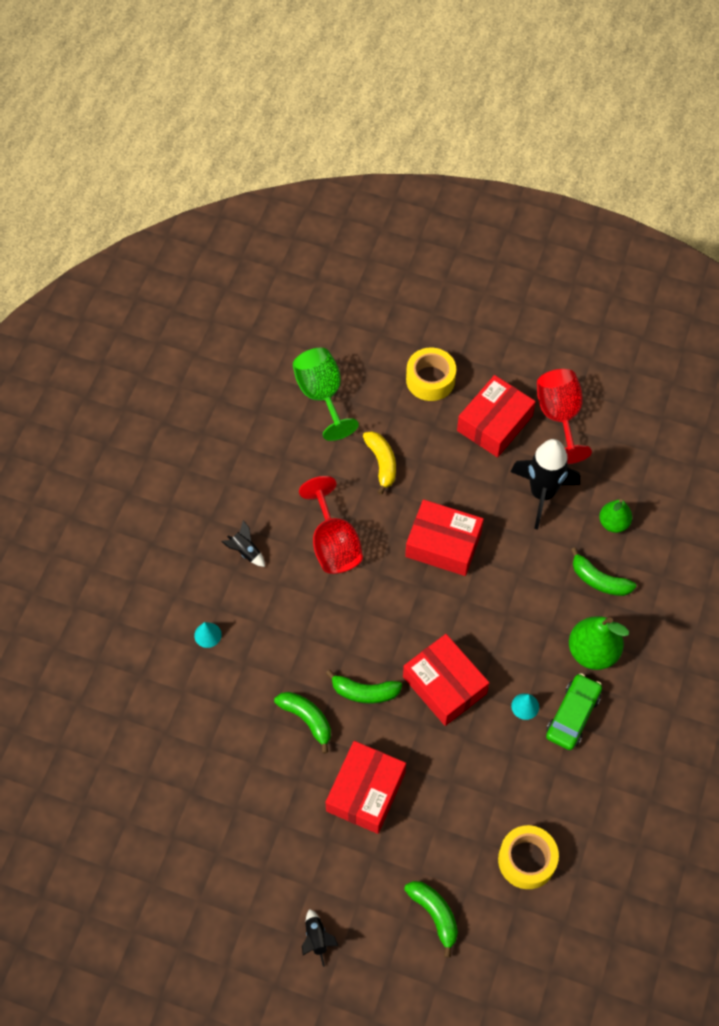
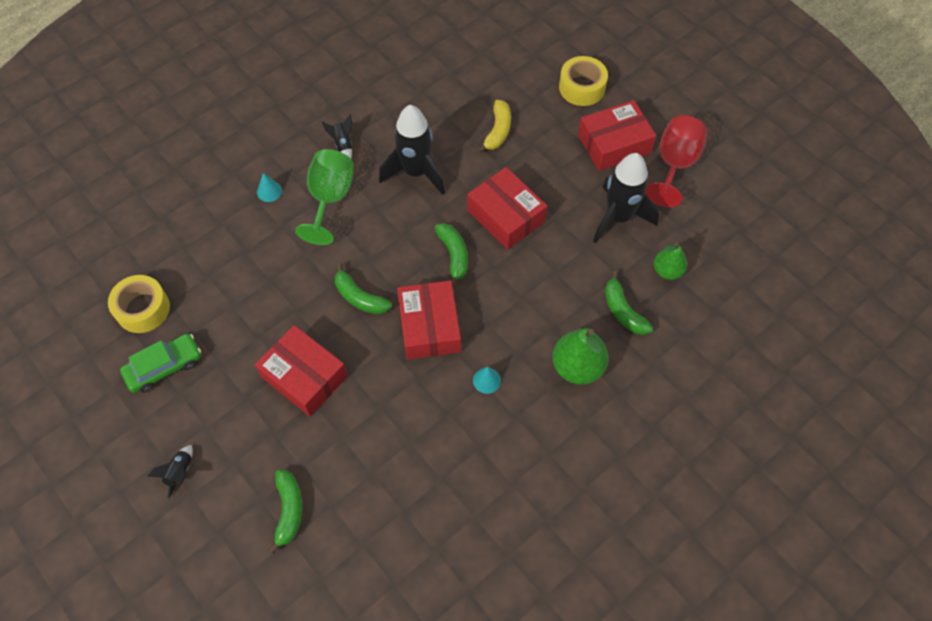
camera: 30 degrees right, 0 degrees up
(307, 719) = (299, 294): green banana -> green banana (454, 255)
(322, 396) = (484, 60): green goblet -> green goblet (330, 199)
(333, 544) = (416, 172): red goblet -> black rocket
(366, 791) = (304, 376): red box -> red box turned 75 degrees clockwise
(526, 860) = (399, 510): yellow tape -> yellow tape (143, 309)
(573, 715) = (524, 410): green car -> green car (164, 367)

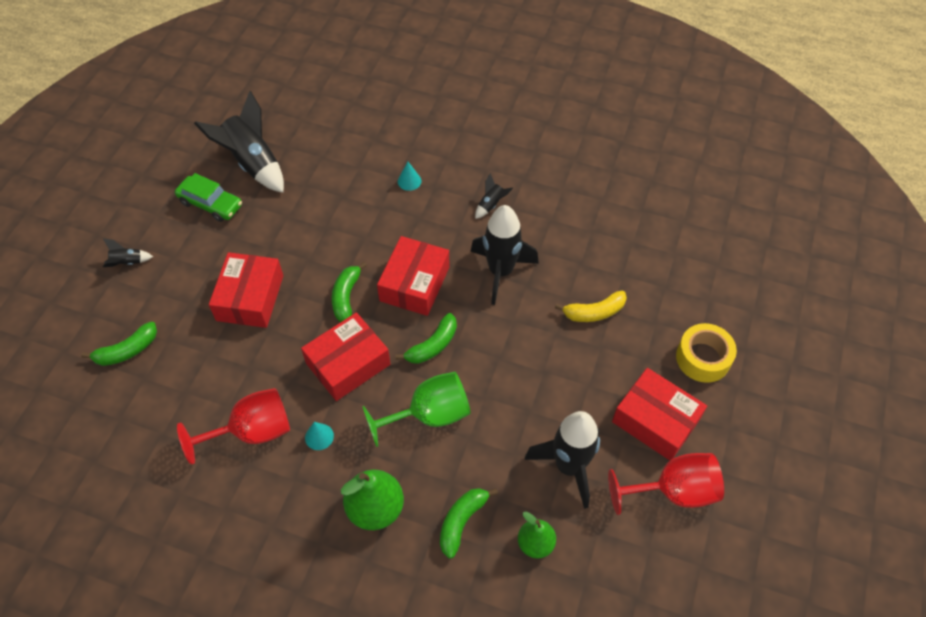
camera: 60 degrees right, 5 degrees down
(143, 309) = (252, 163): yellow tape -> black rocket
(330, 199) = (429, 225): green goblet -> green goblet (429, 415)
(449, 432) = (252, 432): none -> red goblet
(506, 216) = (503, 366): red box -> red box (414, 284)

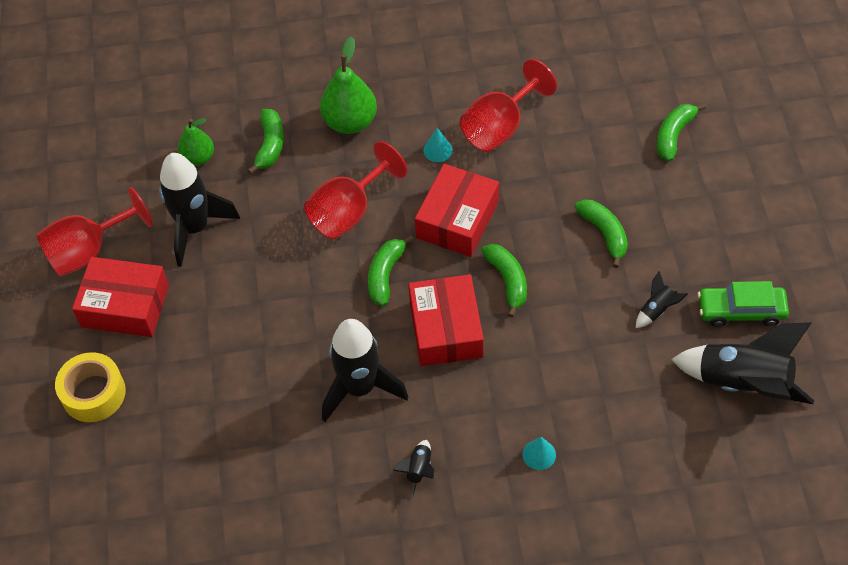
camera: 155 degrees right, 0 degrees up
(127, 262) = (760, 208): black rocket -> black rocket (657, 310)
(250, 298) = (604, 234): red box -> green banana
(429, 415) = (349, 212): green goblet -> red goblet
(594, 312) = (232, 390): yellow banana -> none

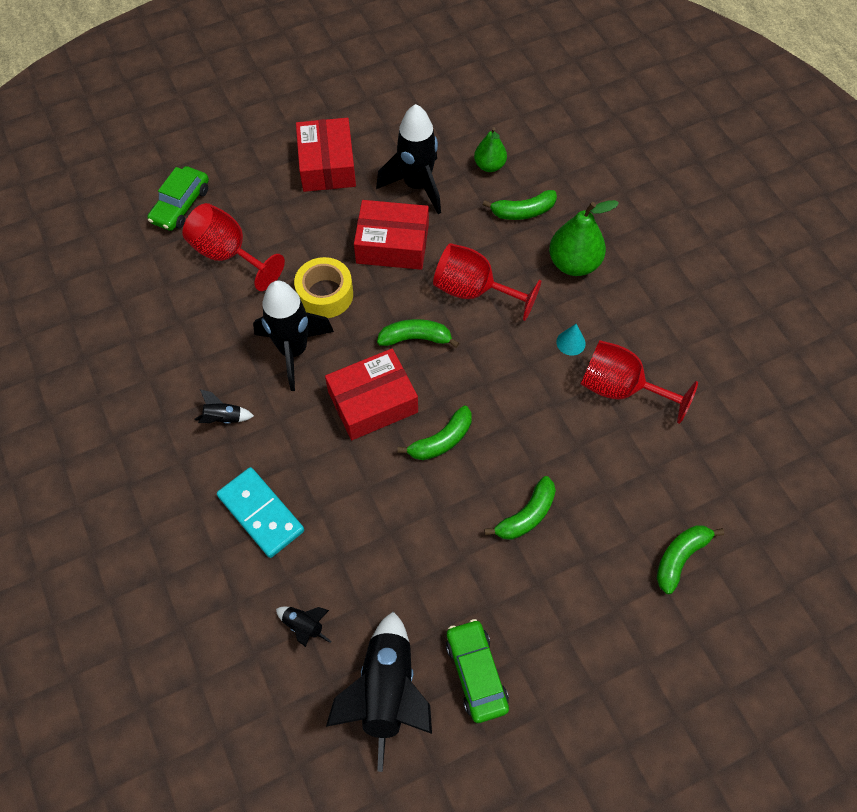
camera: 70 degrees right, 5 degrees up
(88, 251) = (371, 125): red goblet -> red goblet (228, 255)
(93, 393) = (242, 171): yellow tape -> yellow tape (325, 294)
(113, 468) = (181, 205): none -> green car
(457, 220) = (496, 380): red box -> red box (392, 244)
(539, 454) = (261, 513): turquoise cone -> turquoise domino
(657, 310) = (451, 586): black rocket -> black rocket (304, 626)
(674, 135) = (680, 557): green banana -> green banana turned 60 degrees counterclockwise

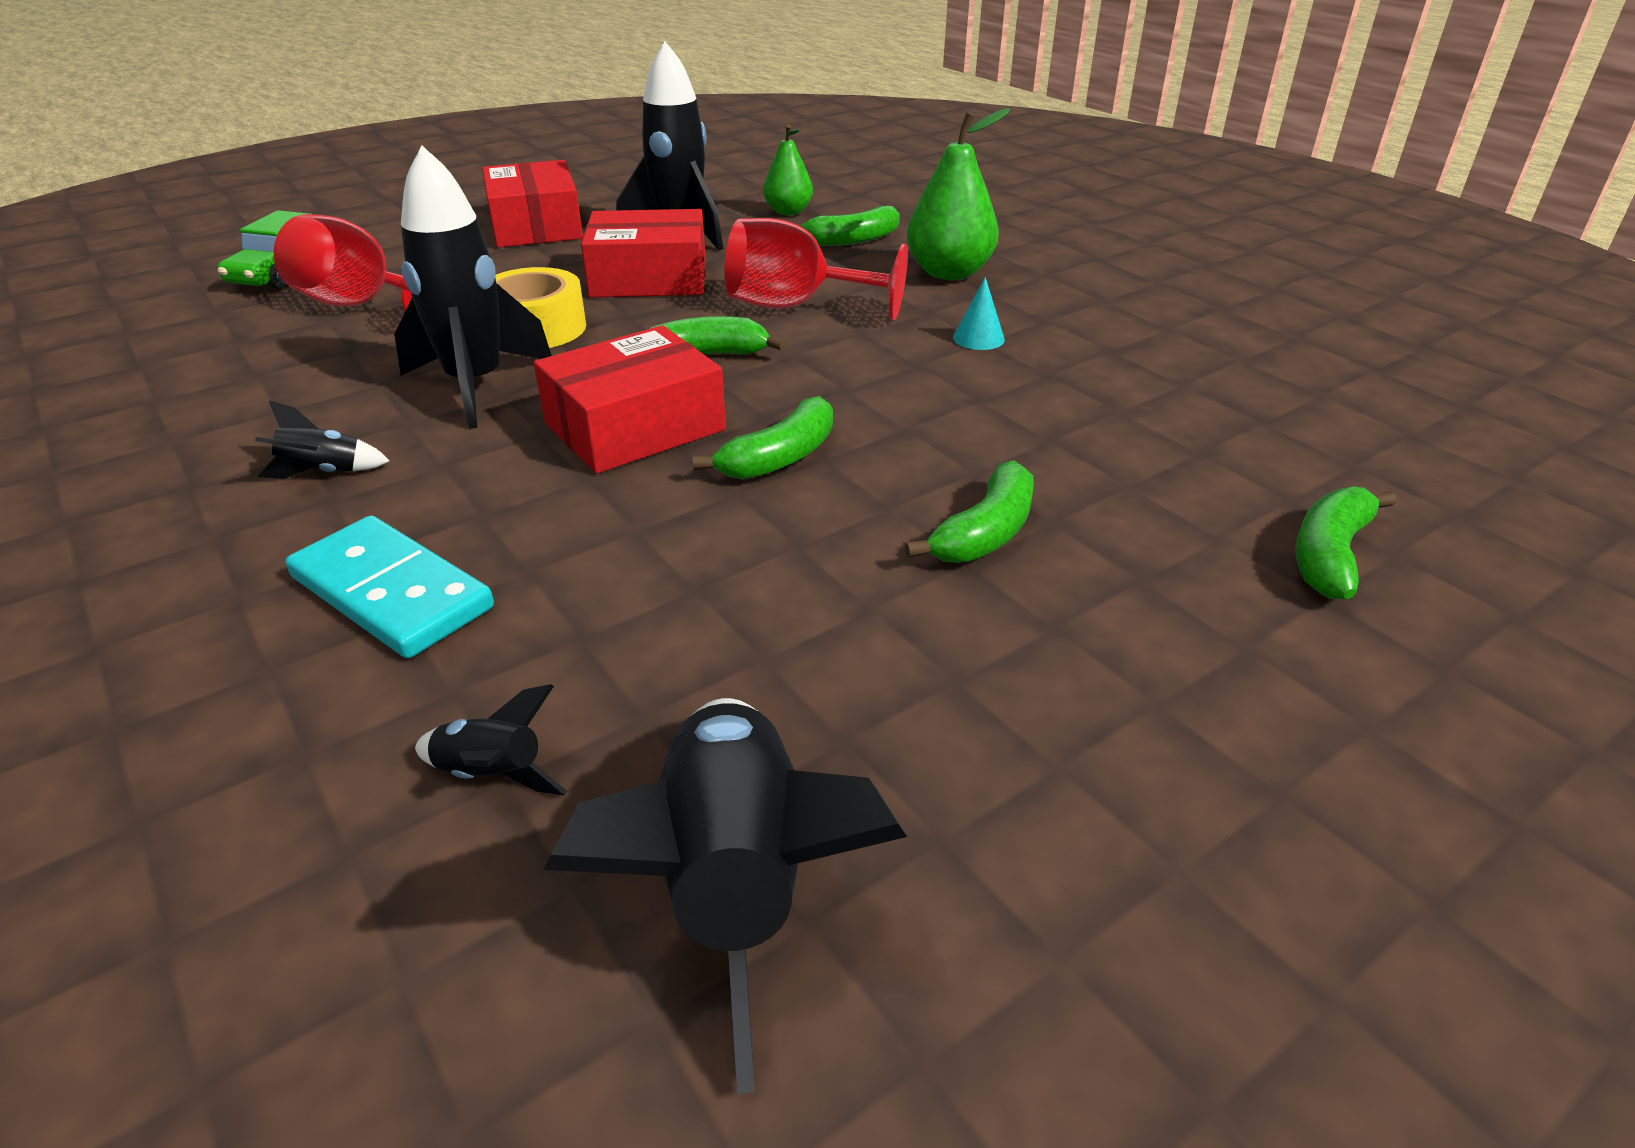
camera: 10 degrees left, 25 degrees down
(476, 673) = (969, 808): green car -> none
(620, 389) = (1088, 374): red goblet -> none

